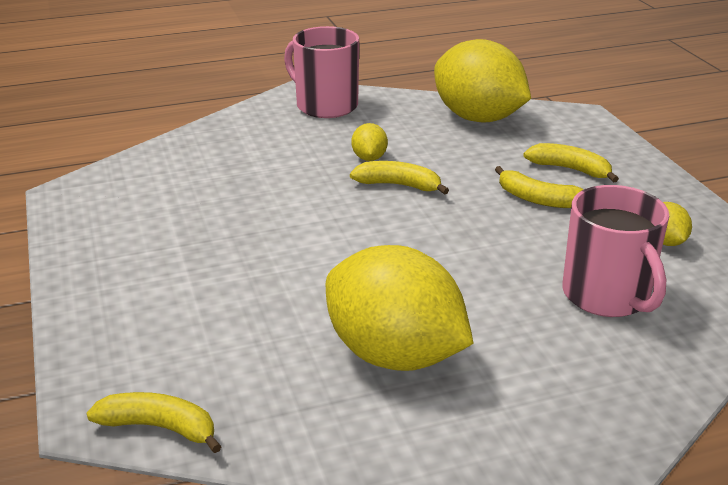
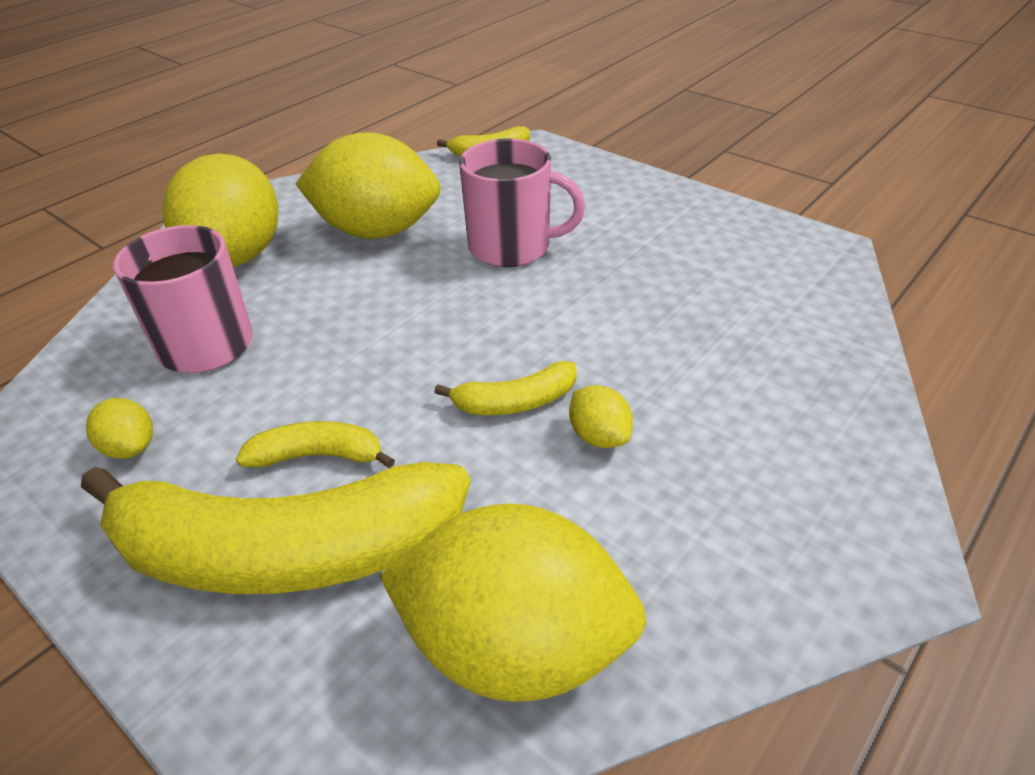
camera: 150 degrees right, 10 degrees up
(325, 105) = (805, 541): pink mug -> pink mug (512, 247)
(560, 383) = (237, 256): none -> yellow lemon
(570, 169) = (285, 551): yellow banana -> yellow banana, size x2.28

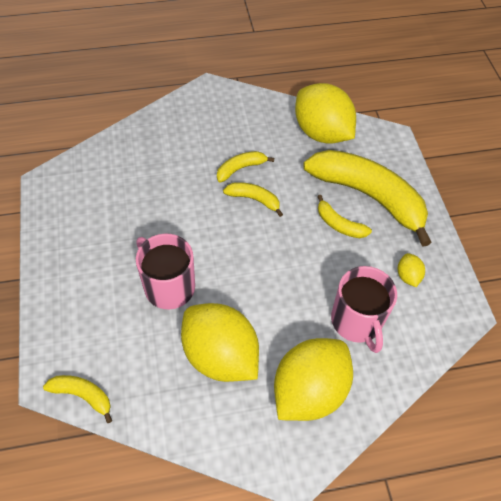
camera: 145 degrees left, 15 degrees up
(599, 436) = (240, 168): yellow lemon -> yellow banana

